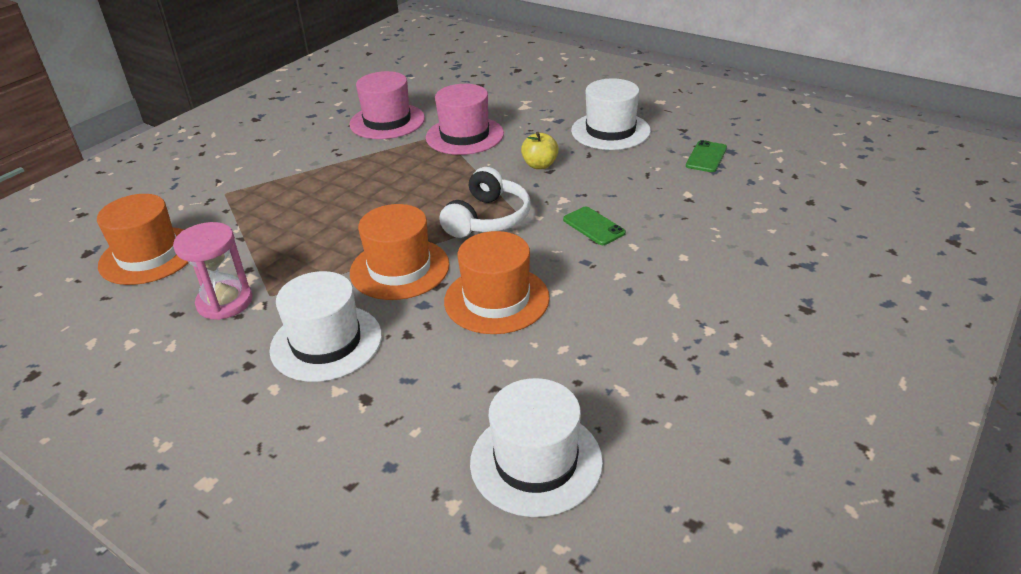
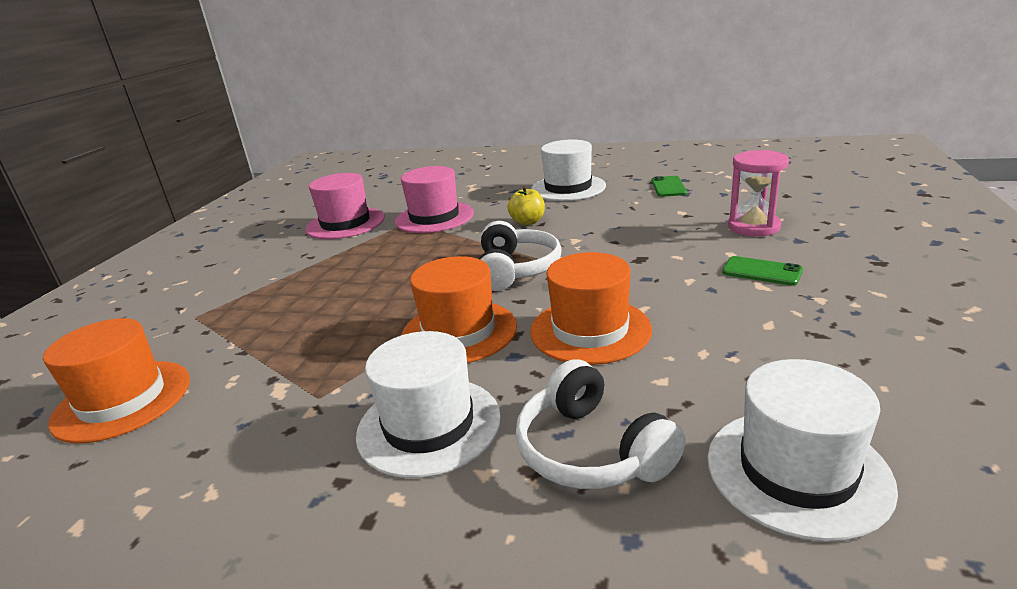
camera: 20 degrees left, 10 degrees down
(225, 302) = (261, 420): pink hourglass -> pink hourglass (753, 227)
(415, 398) = (591, 450): none -> white headphones
(593, 226) = (624, 251): green phone -> green phone (761, 271)

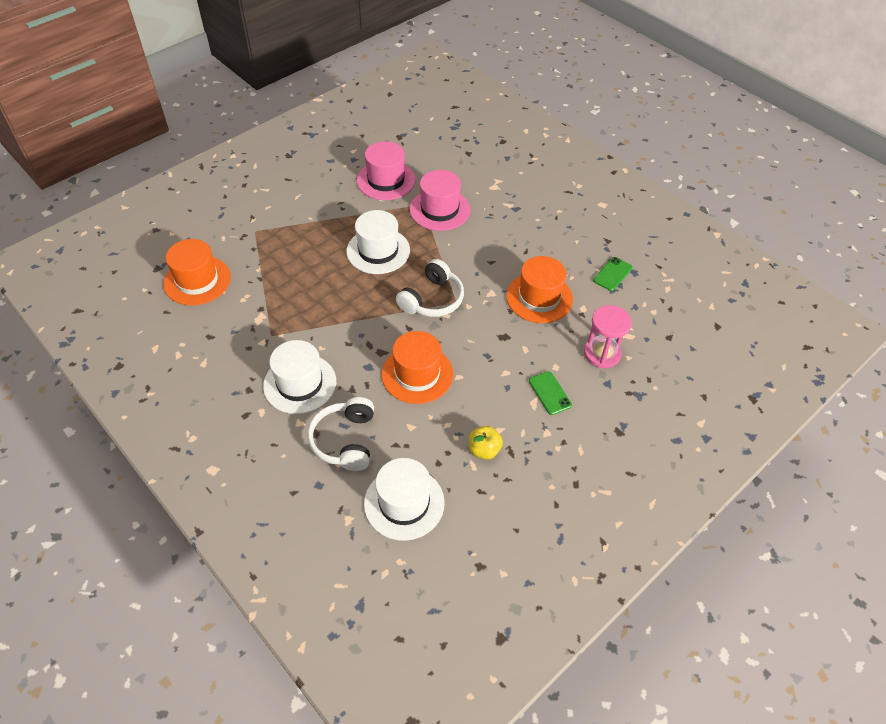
camera: 30 degrees right, 25 degrees up
(459, 332) = (360, 332): orange hat -> orange hat (539, 297)
(528, 222) = (486, 254): yellow apple -> yellow apple (484, 450)
(568, 188) = (551, 229): white hat -> white hat (378, 251)

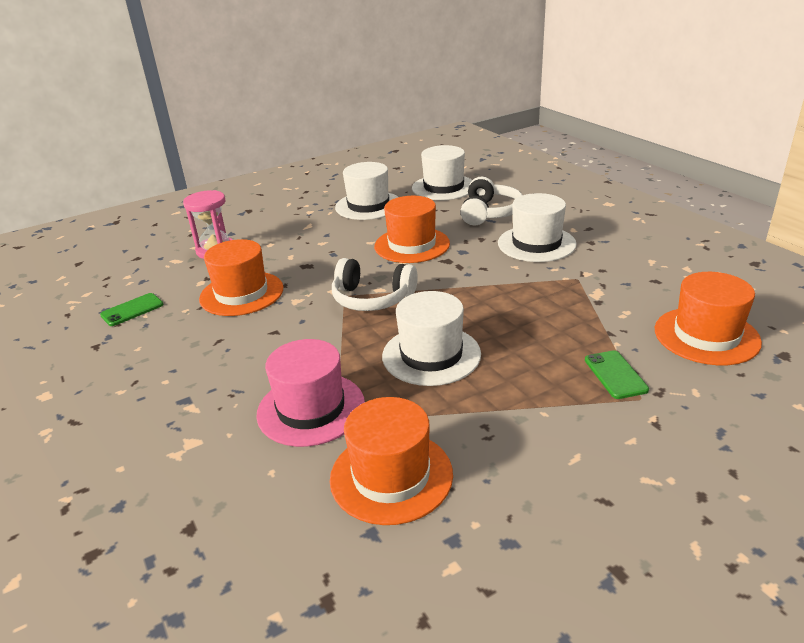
camera: 165 degrees left, 20 degrees down
(386, 180) = (391, 476): pink hat -> orange hat
(432, 299) = (372, 298): white headphones -> white headphones turned 120 degrees counterclockwise
(484, 450) = (368, 206): yellow apple -> white hat
(549, 393) = (289, 230): green phone -> green phone (615, 375)

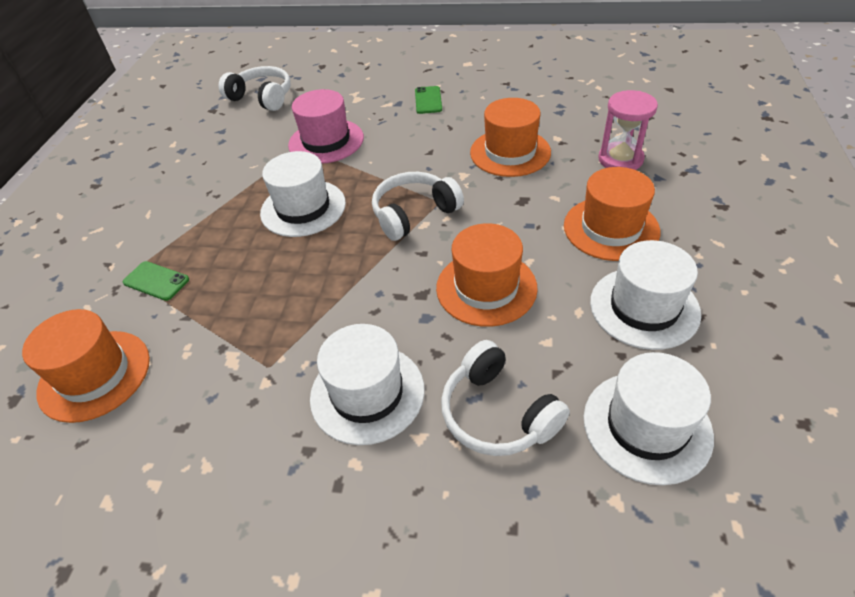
camera: 130 degrees right, 15 degrees up
(132, 310) = (544, 102): green phone -> green phone (428, 100)
(245, 558) = (262, 98): none -> white headphones
(391, 476) = (239, 148): orange hat -> orange hat (611, 228)

